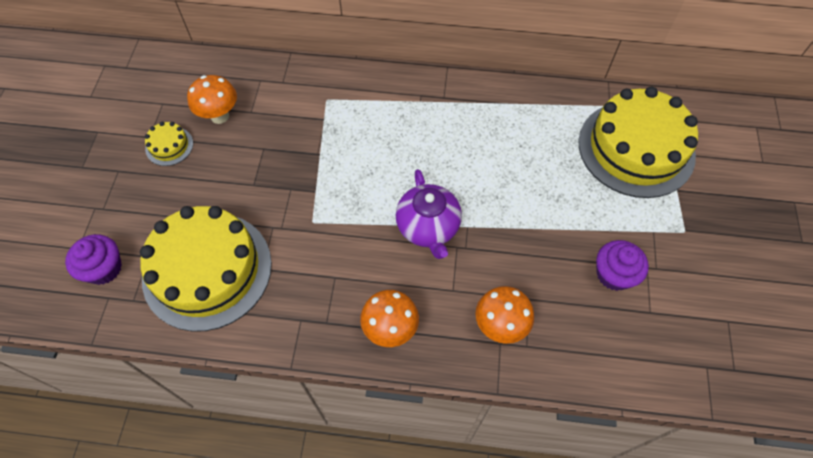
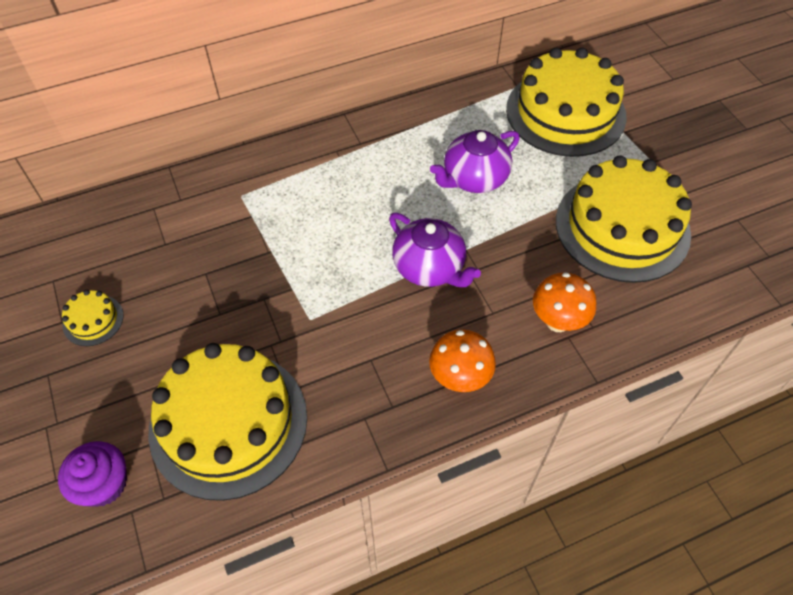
camera: 30 degrees left, 5 degrees down
(220, 116) = (132, 263): orange mushroom -> none
(515, 170) = (474, 178): none -> purple teapot
(614, 274) = (622, 227): purple cupcake -> yellow cake

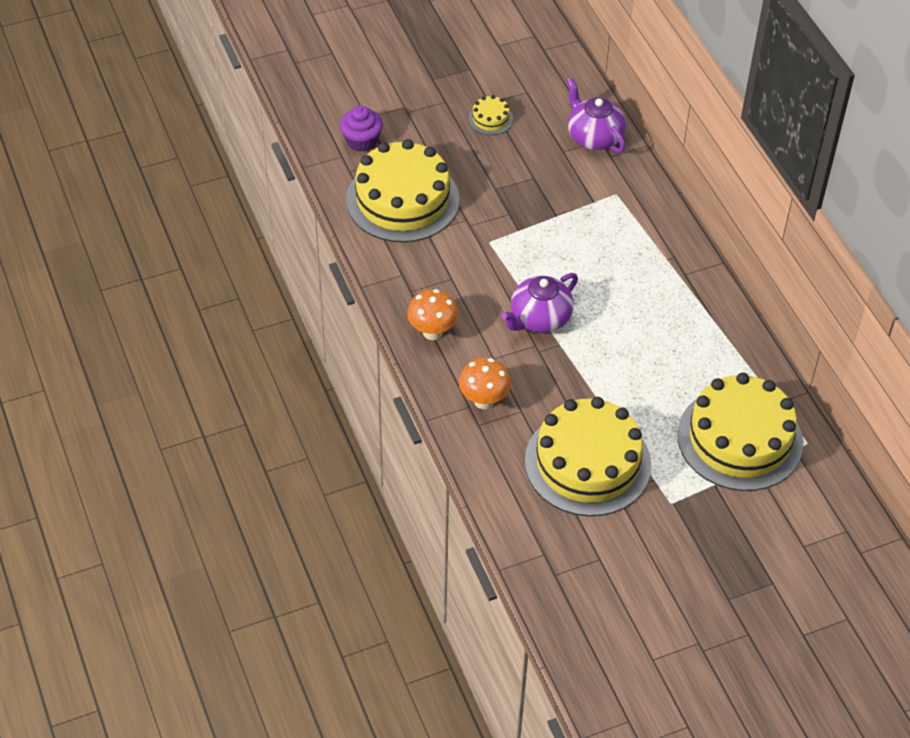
camera: 90 degrees right, 5 degrees down
(474, 178) = (644, 356): purple teapot -> purple teapot (594, 137)

